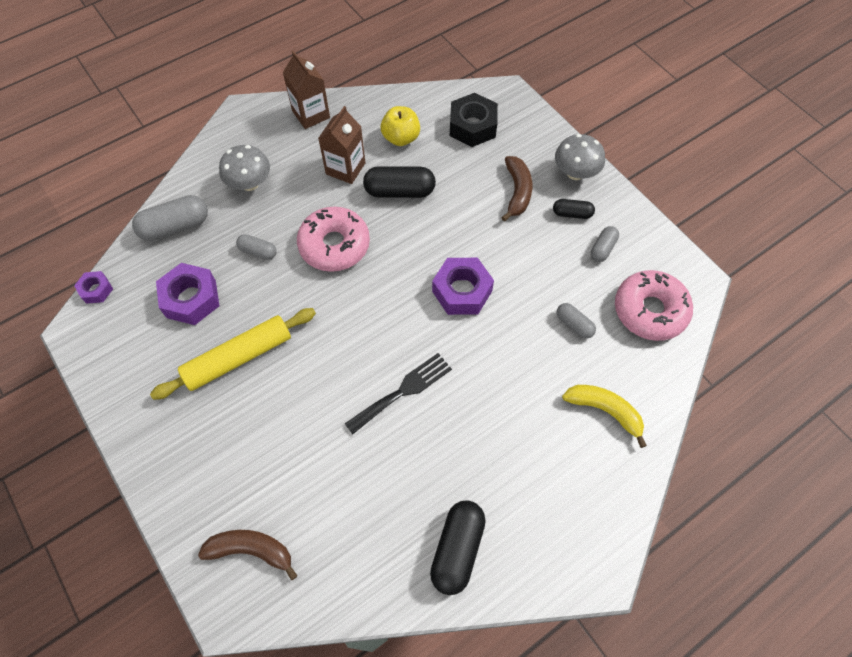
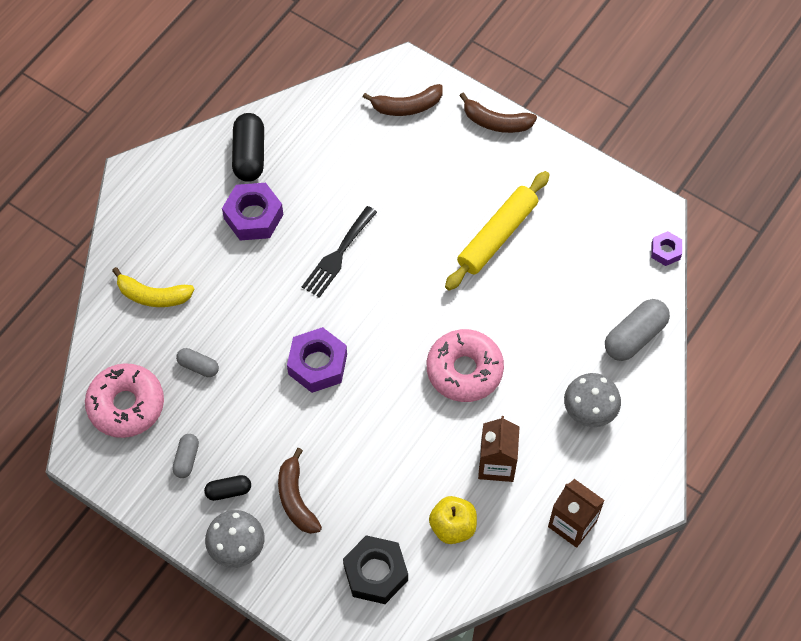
camera: 160 degrees right, 0 degrees up
(165, 490) = (496, 122): none -> brown banana
(191, 299) = (572, 272): purple nut -> purple nut (253, 216)
(258, 251) = (537, 338): grey capsule -> none
(399, 191) = (425, 455): black capsule -> none

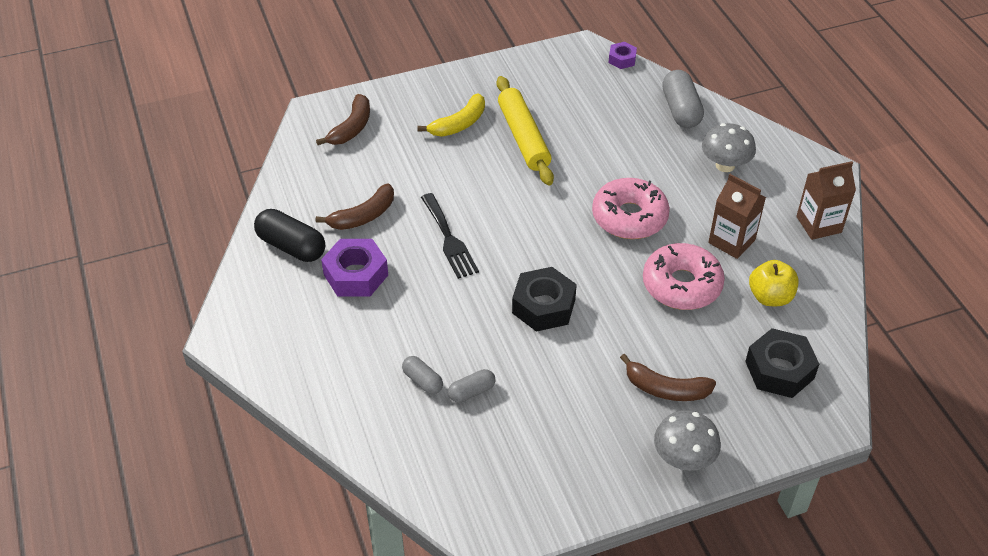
camera: 55 degrees left, 15 degrees down
(126, 405) = (464, 470): pink donut -> pink donut (681, 285)
(153, 295) = (366, 388): yellow banana -> yellow banana (459, 124)
(186, 459) = (561, 450): grey capsule -> grey capsule (422, 381)
(228, 491) = (620, 435): black capsule -> none
(317, 364) = (543, 306): purple nut -> black nut
(496, 122) = (420, 87): brown banana -> brown banana (363, 216)

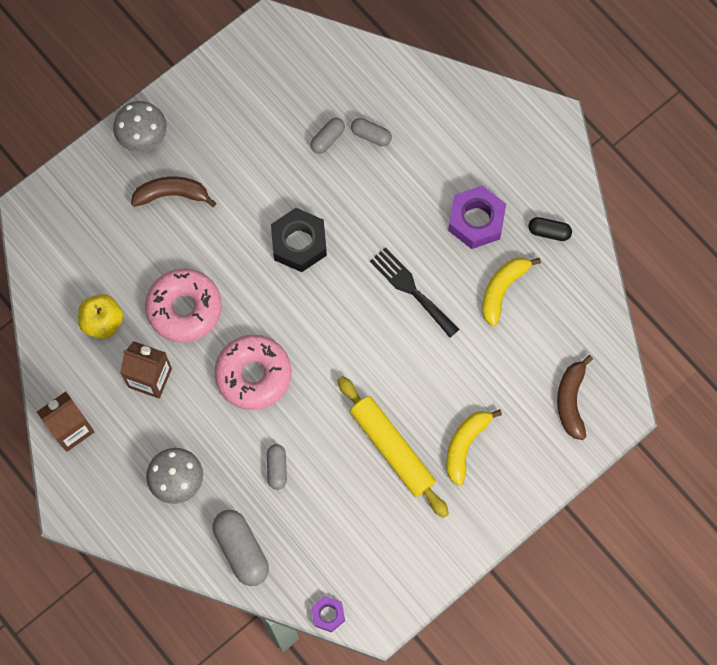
camera: 160 degrees right, 25 degrees up
(291, 246) = (549, 232): black capsule -> black capsule, size x0.57
(363, 216) = (502, 289): brown banana -> yellow banana
(631, 150) = (277, 468): none -> grey capsule
(779, 370) = (81, 245): black nut -> none

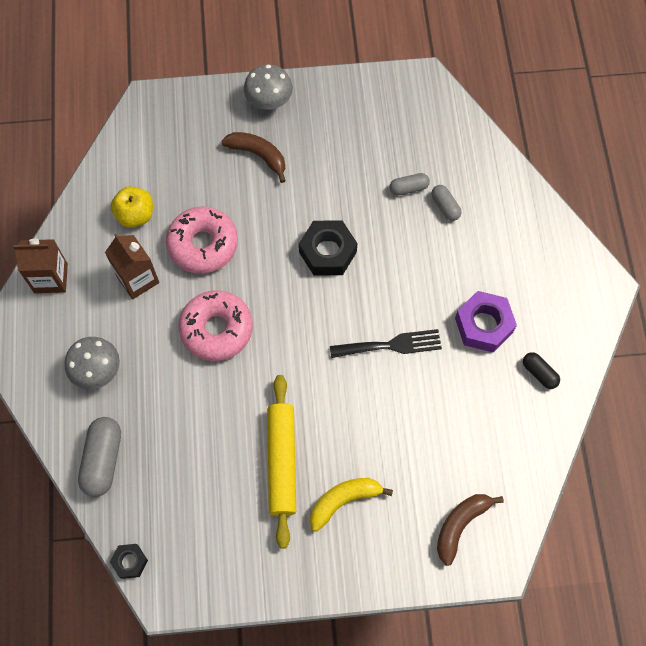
camera: 35 degrees right, 5 degrees down
(277, 468) = (179, 414): grey capsule -> none
(328, 614) = (130, 562): purple nut -> black nut
(411, 289) = (391, 345): black fork -> black fork turned 90 degrees clockwise
(502, 289) = (466, 394): yellow banana -> none

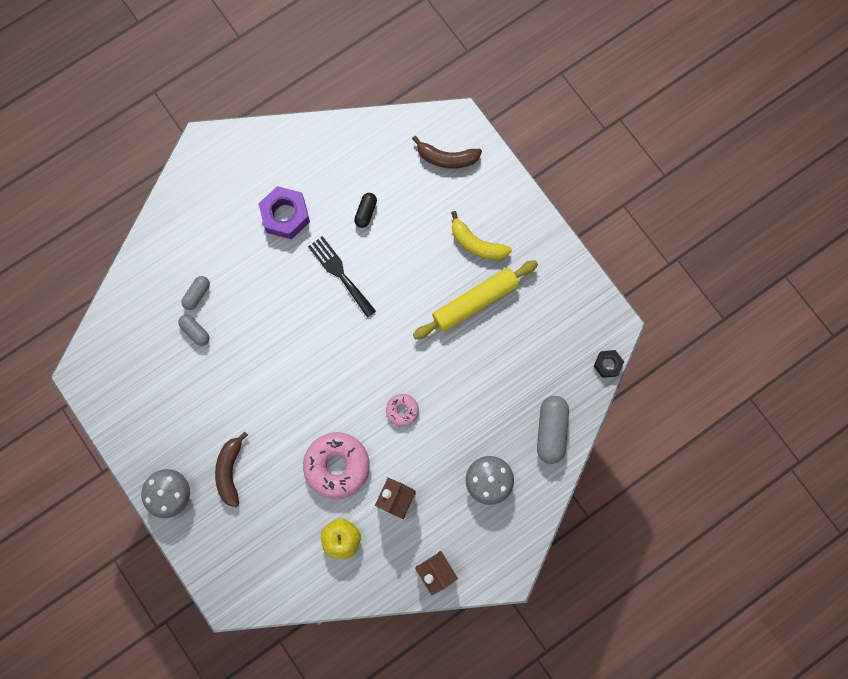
camera: 120 degrees left, 10 degrees up
(103, 460) = (551, 431): grey capsule -> grey capsule turned 60 degrees counterclockwise
(216, 329) = (402, 410): pink donut -> pink donut, size x0.50
(327, 252) = (288, 363): black nut -> none
(539, 373) = (302, 159): black capsule -> black capsule (366, 212)

